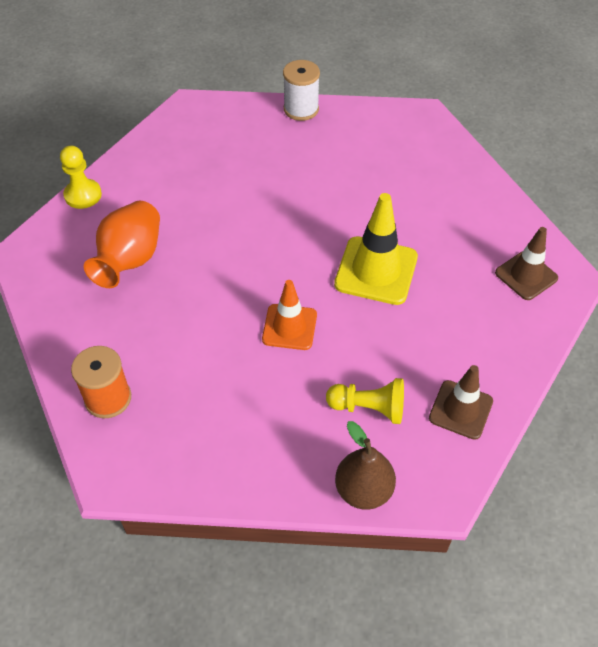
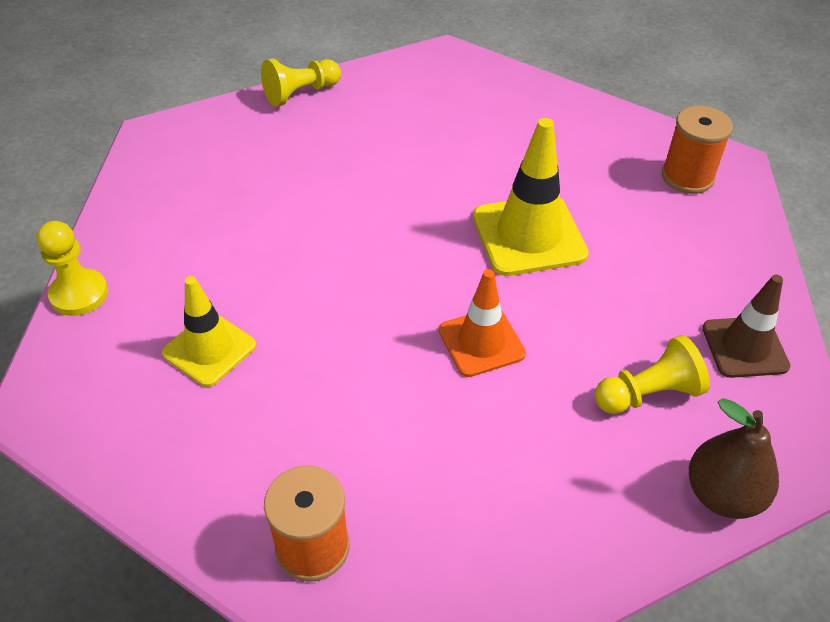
camera: 30 degrees left, 5 degrees down
(130, 260) = (209, 349): orange vase -> yellow traffic cone
(301, 109) = (301, 93): white spool -> yellow pawn
(526, 275) = (687, 177): brown traffic cone -> orange spool

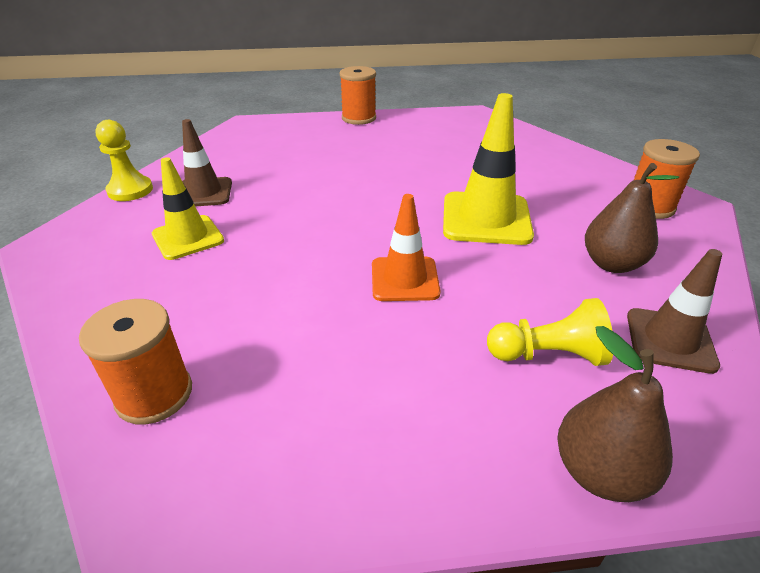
camera: 20 degrees right, 10 degrees down
(180, 275) = (204, 193): none -> brown traffic cone
(301, 93) = (359, 118): yellow pawn -> orange spool
(672, 268) = (611, 264): none -> brown pear

